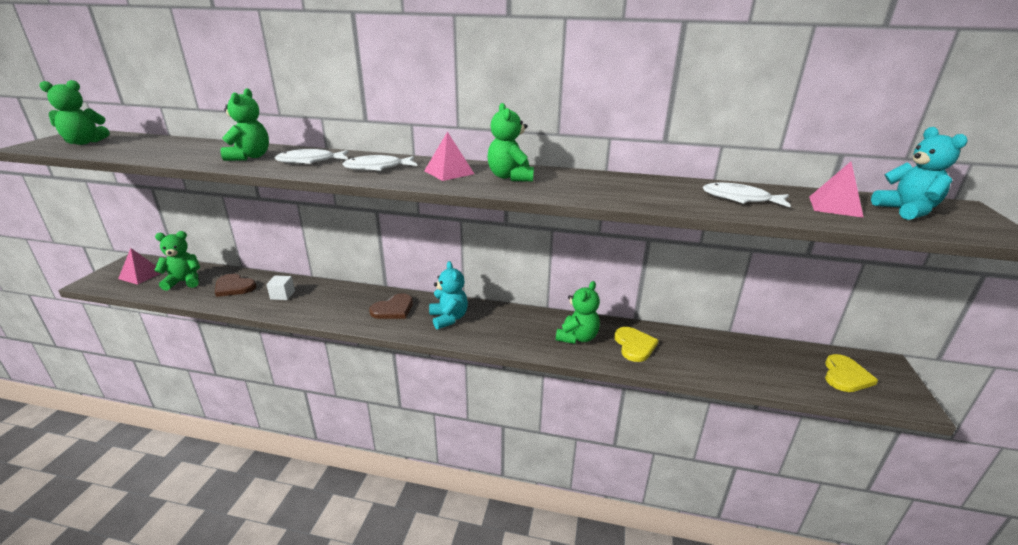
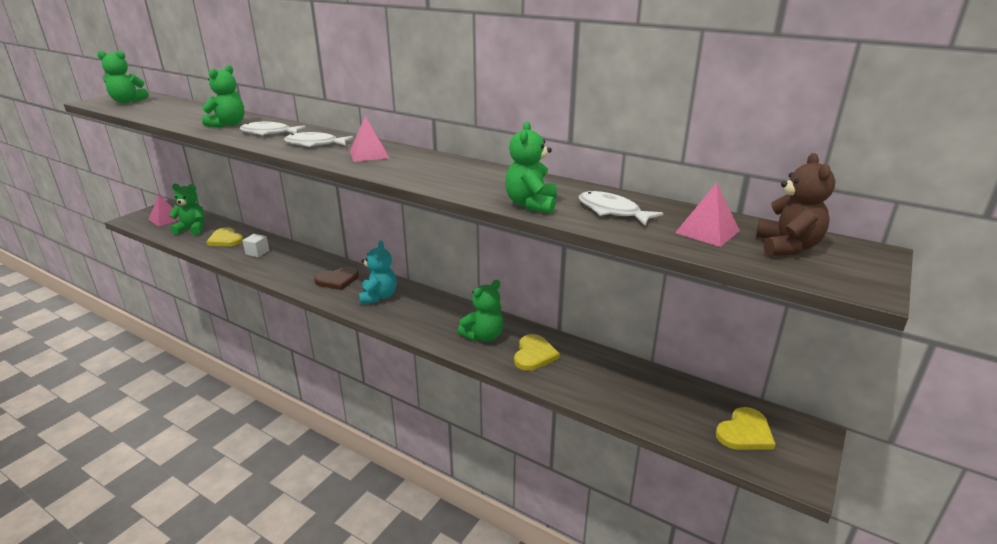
camera: 20 degrees right, 0 degrees up
(234, 287) = (225, 239): brown heart -> yellow heart
(510, 177) = (417, 164): green teddy bear -> green teddy bear (531, 204)
(906, 211) = (787, 247): turquoise teddy bear -> brown teddy bear

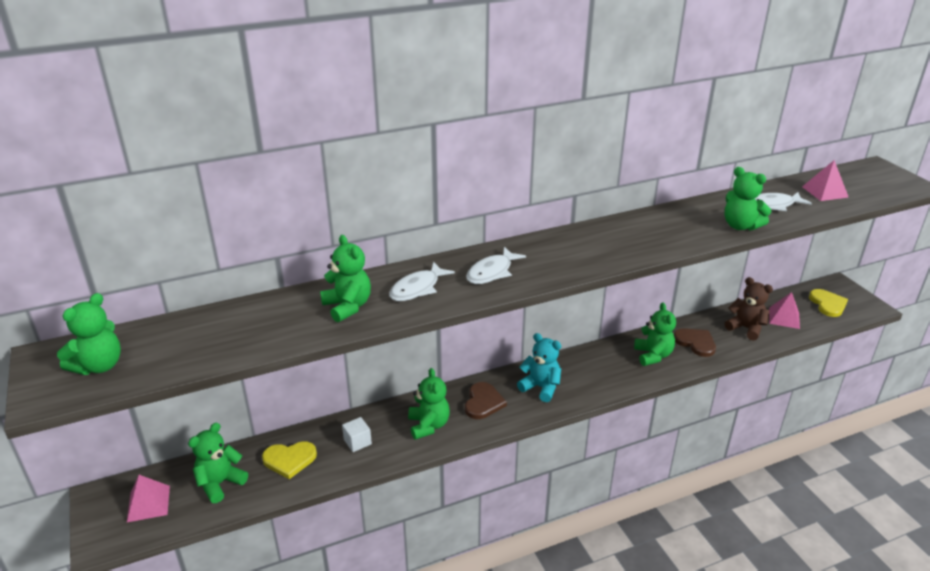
camera: 55 degrees left, 5 degrees up
(293, 269) = (428, 425): none -> green teddy bear
(369, 154) = (556, 254): pink pyramid -> pink pyramid (784, 318)
(534, 354) = (695, 343): yellow heart -> brown heart
(787, 247) = (859, 181): brown teddy bear -> brown teddy bear (746, 328)

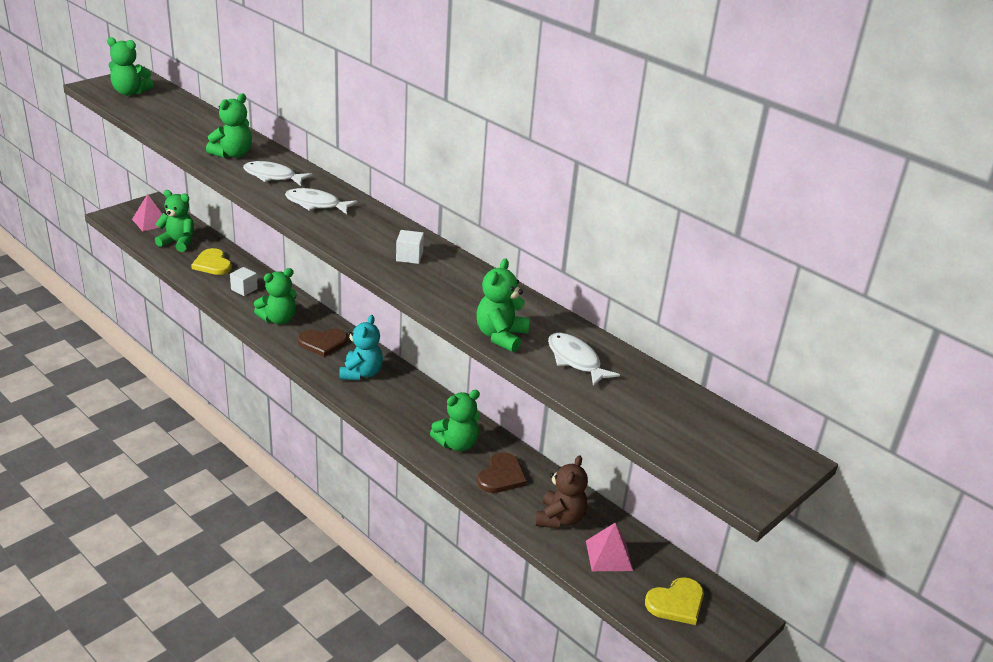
camera: 65 degrees right, 0 degrees up
(609, 242) = (409, 257): none -> white cube
(824, 192) = (652, 404): pink pyramid -> none

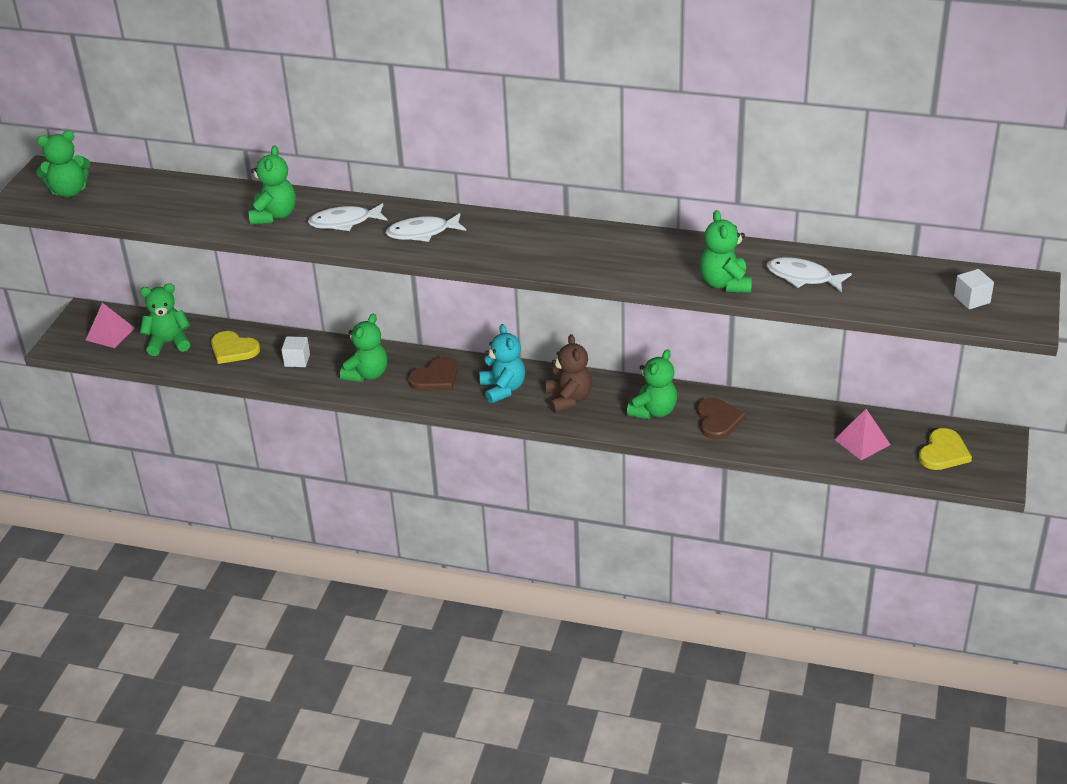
camera: 25 degrees left, 5 degrees up
(409, 257) = (567, 247): white cube -> white cube (972, 299)
(560, 518) = (798, 432): brown teddy bear -> brown teddy bear (568, 399)

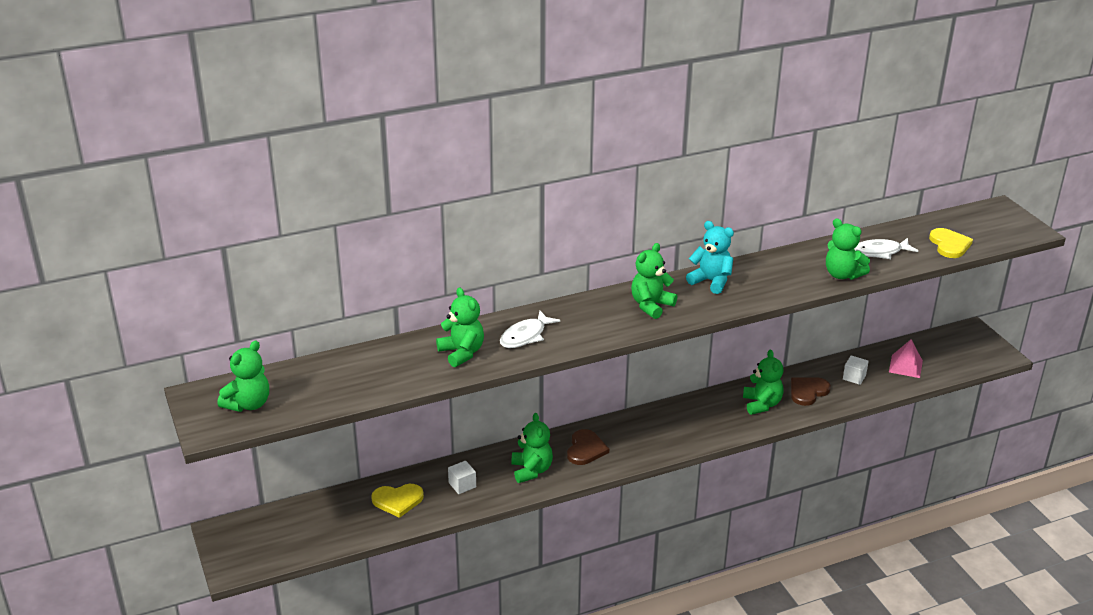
camera: 40 degrees left, 5 degrees down
(110, 334) = (269, 537): pink pyramid -> none
(169, 343) = (334, 521): green teddy bear -> green teddy bear (651, 305)
(422, 233) = (595, 320): white fish -> none
(503, 389) = (644, 435): turquoise teddy bear -> turquoise teddy bear (711, 281)
(568, 399) = (697, 422): brown teddy bear -> none
(718, 420) = (808, 391): brown heart -> brown heart turned 90 degrees counterclockwise
(943, 452) = (955, 352): yellow heart -> yellow heart (949, 245)
(972, 299) = (986, 228): white cube -> white cube (854, 377)

